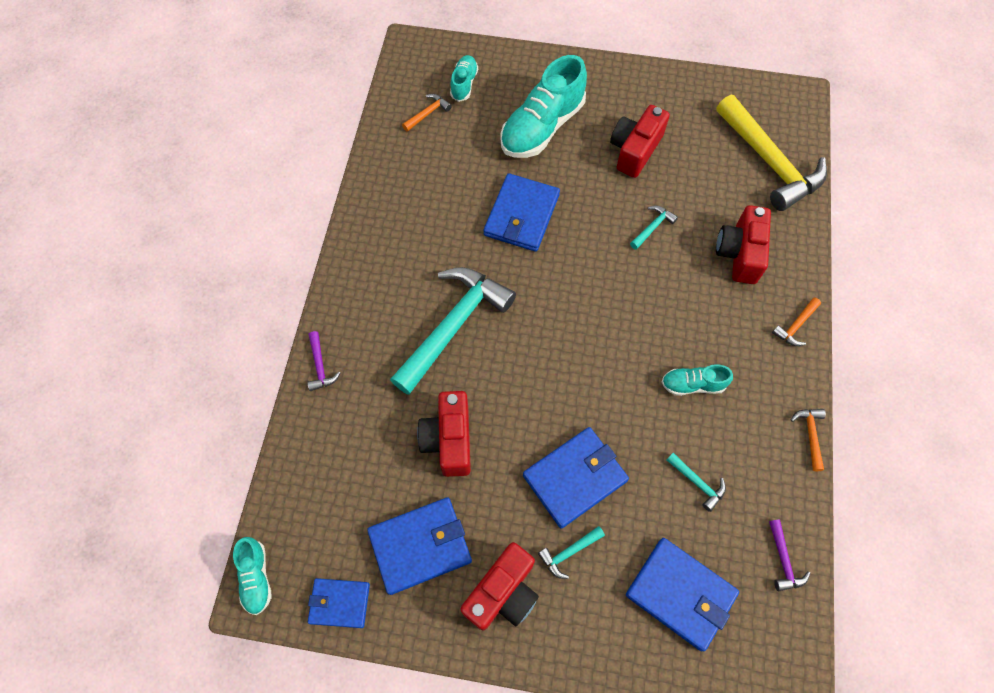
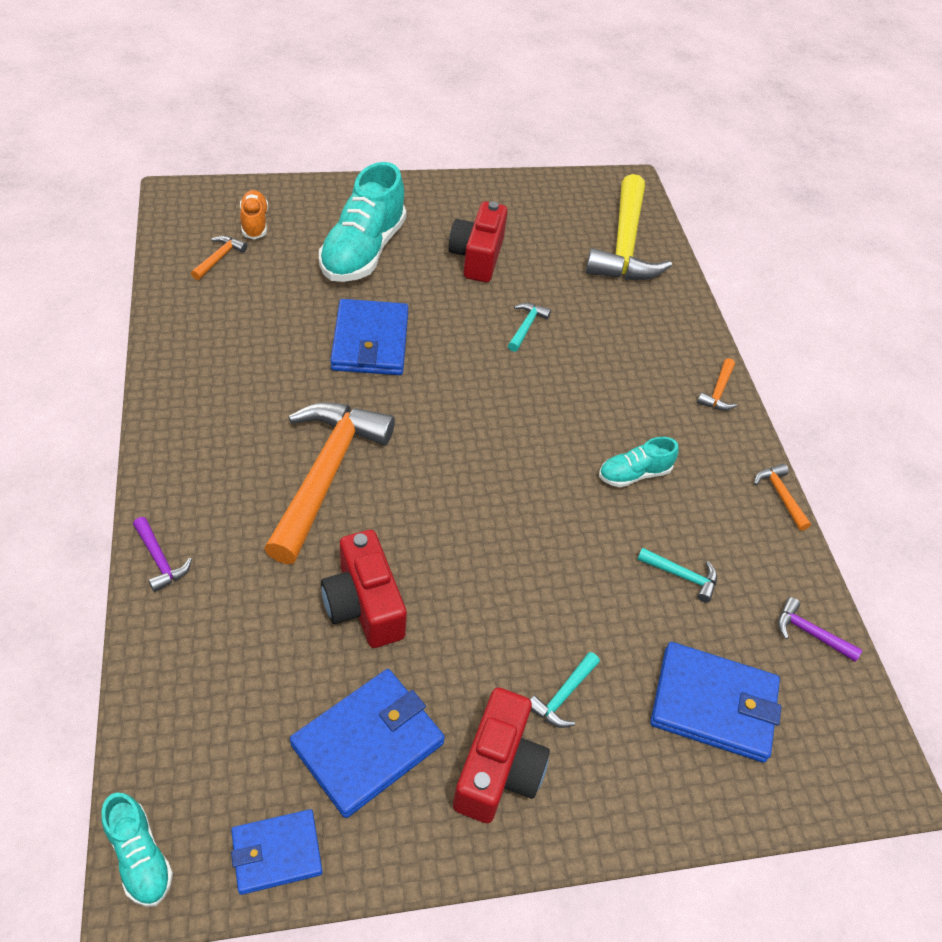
camera: 25 degrees left, 15 degrees down
(453, 326) = (326, 474): turquoise hammer -> orange hammer
(464, 84) = (254, 223): turquoise shoe -> orange shoe
(575, 478) = (538, 608): blue wallet -> none
(739, 253) = (630, 334): red camera -> none
(769, 162) = (624, 245): yellow hammer -> yellow hammer turned 60 degrees clockwise
(783, 560) = (810, 633): purple hammer -> purple hammer turned 150 degrees clockwise

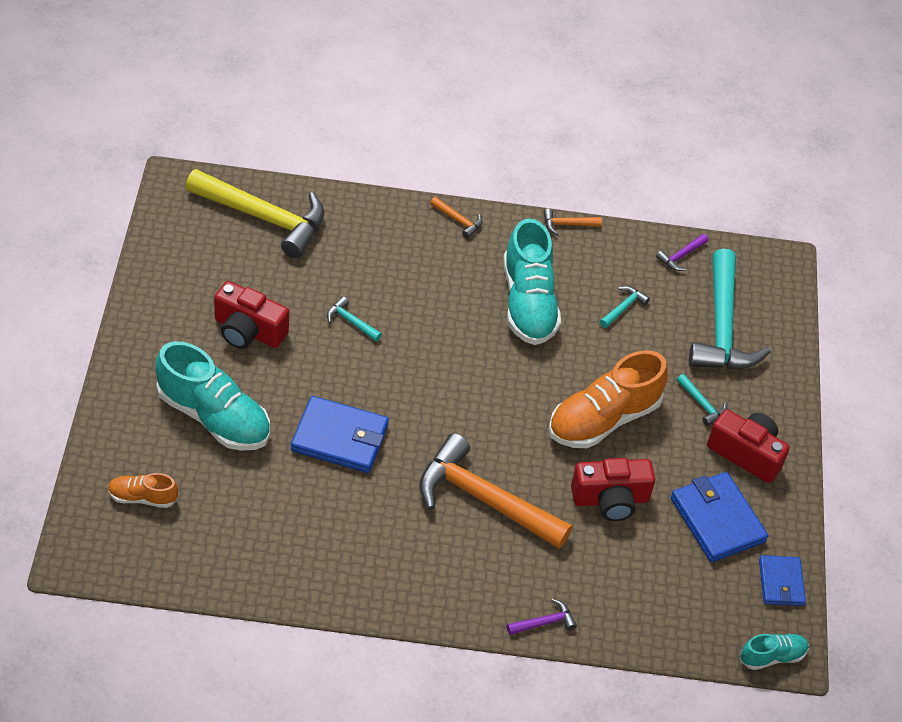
camera: 75 degrees left, 0 degrees up
(219, 258) = (190, 535): orange hammer -> none
(489, 578) = (603, 419): none -> orange shoe
(634, 474) = (528, 303): turquoise shoe -> turquoise shoe, size x2.00
(713, 704) = (722, 327): blue wallet -> turquoise hammer

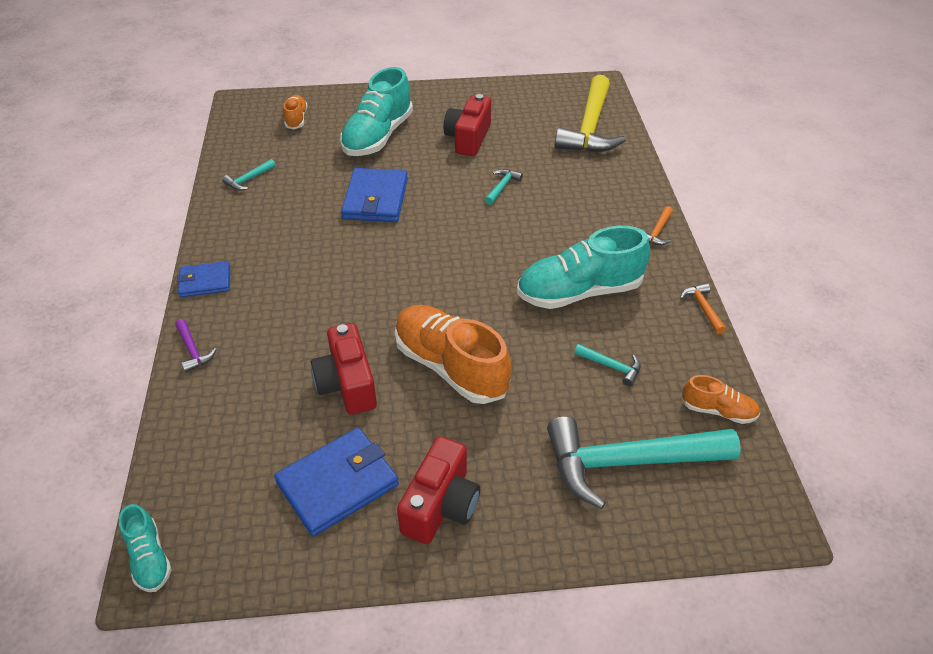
camera: 85 degrees right, 5 degrees down
(484, 499) = (329, 292): orange hammer -> none
(681, 256) = (718, 411): purple hammer -> orange shoe
(702, 404) = (501, 453): turquoise hammer -> turquoise hammer (249, 179)
(781, 583) = (255, 559): blue wallet -> blue wallet (205, 281)

